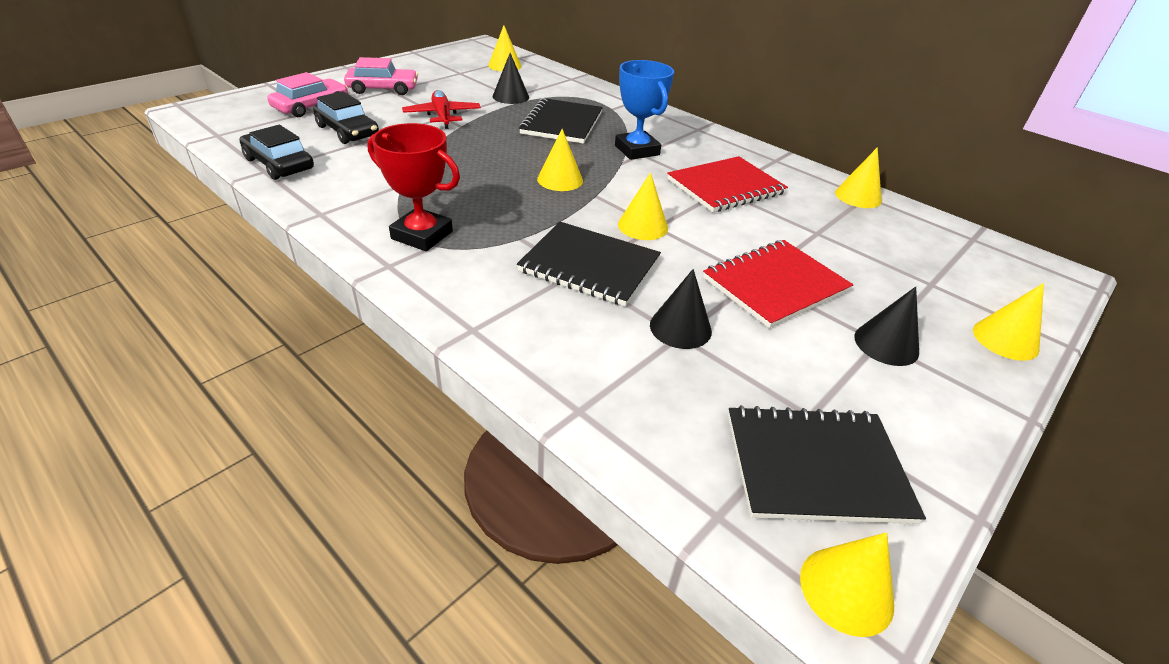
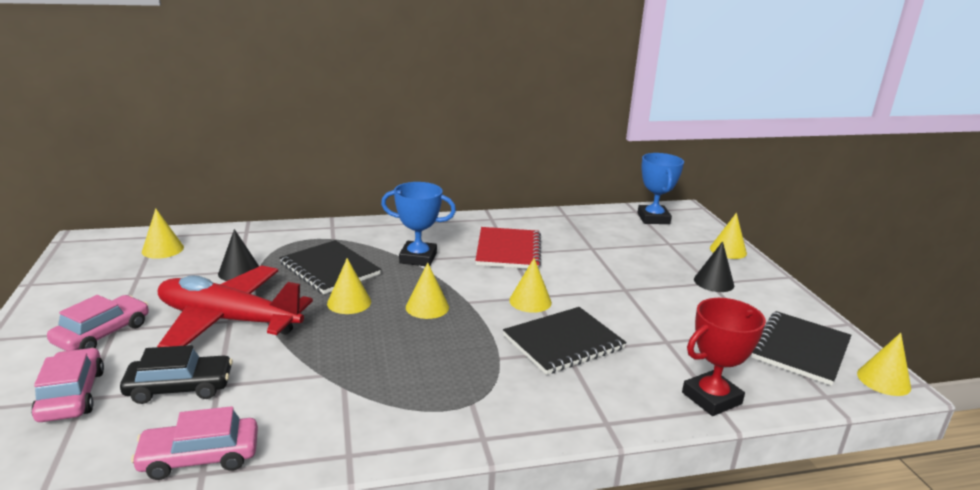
camera: 55 degrees left, 15 degrees down
(279, 164) = (200, 457): black car -> pink car
(422, 235) = (450, 405): red trophy -> red trophy (711, 398)
(442, 116) = (228, 320): red plane -> red plane, size x1.86
(680, 328) = (659, 337): black cone -> none
(775, 285) = (637, 287): red notebook -> none
(858, 196) = (563, 217): yellow cone -> yellow cone (349, 302)
(978, 256) = (653, 218): none -> blue trophy

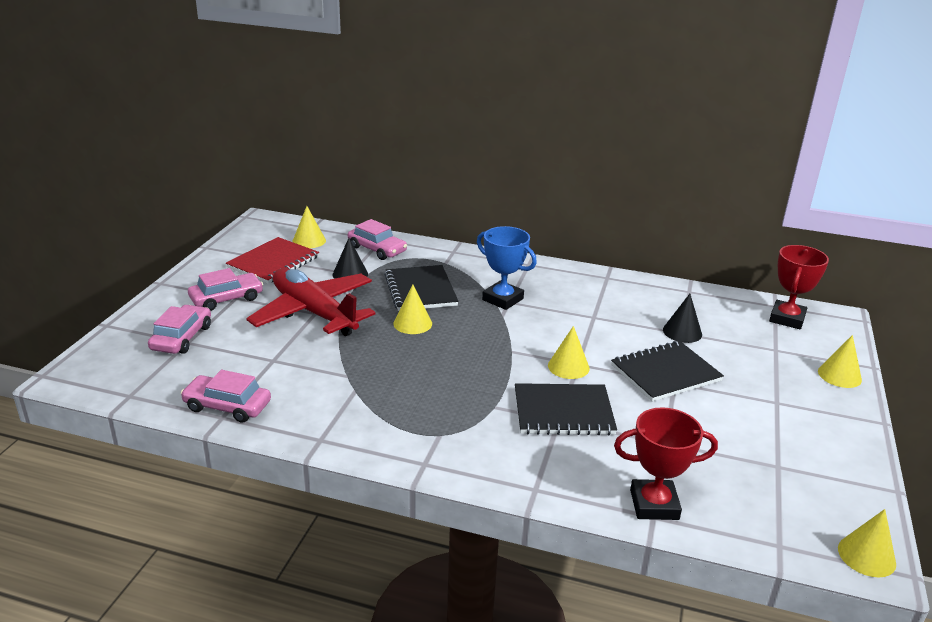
camera: 30 degrees right, 5 degrees up
(180, 387) = (248, 354): black car -> none
(250, 241) = (377, 249): none -> pink car
(427, 307) = (472, 345): yellow cone -> none
(508, 250) = (594, 313): red notebook -> red notebook (273, 262)
(653, 218) = (787, 318): blue trophy -> red trophy
(713, 282) = (782, 403): black cone -> black cone (682, 332)
(800, 349) = (804, 496): black notebook -> black notebook (665, 373)

